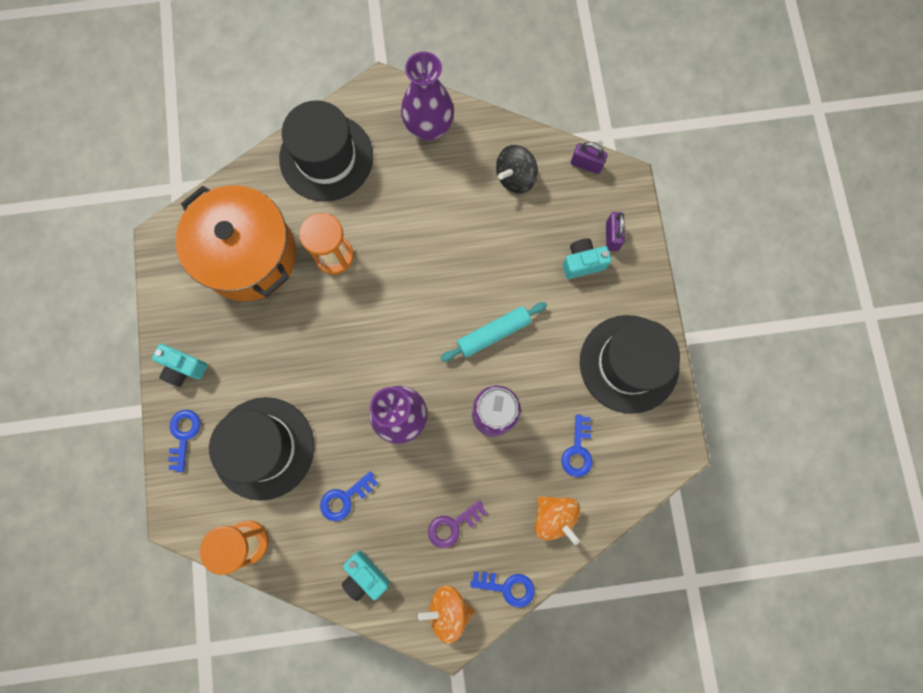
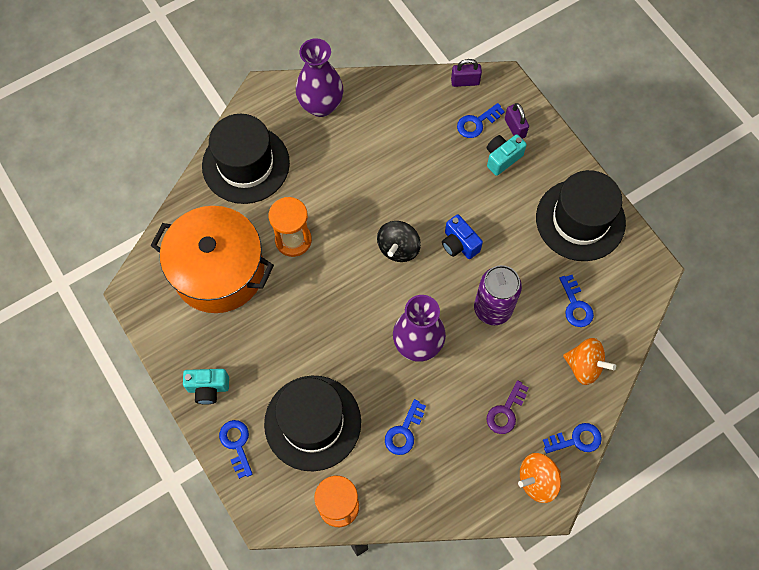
camera: 25 degrees left, 10 degrees down
(365, 576) = (454, 486): turquoise camera -> none
(493, 333) = (459, 244): turquoise rolling pin -> blue camera
(515, 177) = (413, 115): black spinning top -> black spinning top (398, 248)
(575, 214) = (477, 123): none -> blue key

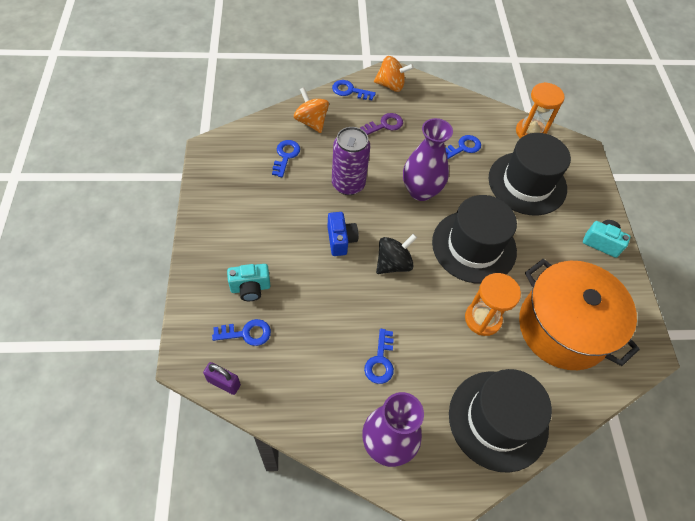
camera: 155 degrees left, 10 degrees down
(236, 444) = (590, 197): blue key -> blue key (380, 361)
(515, 128) = (216, 308): purple padlock -> none
(580, 220) = (230, 206): black hat -> black hat (474, 246)

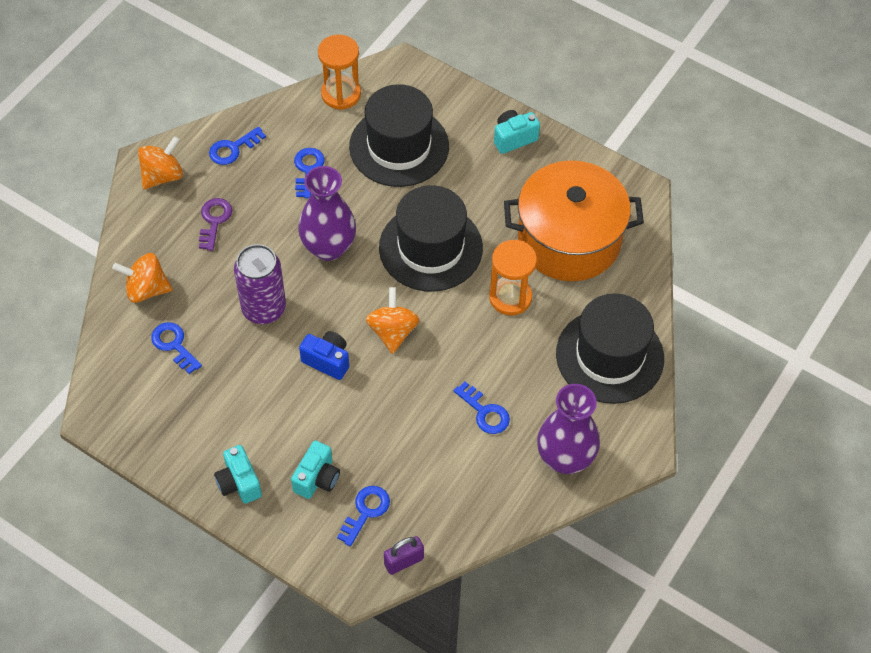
camera: 50 degrees left, 0 degrees up
(216, 246) = (239, 483): none -> turquoise camera
(350, 91) = (134, 222): blue key -> blue key (233, 149)
(393, 263) = (392, 331): black spinning top -> orange spinning top

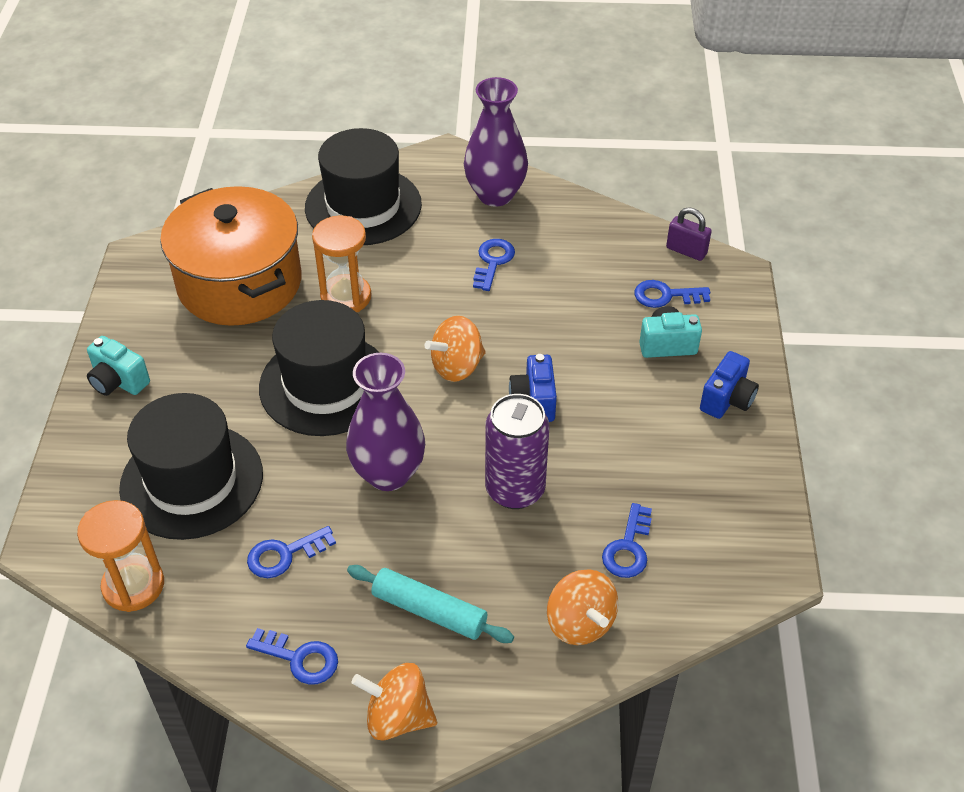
camera: 120 degrees left, 10 degrees down
(214, 220) = (429, 611): purple key -> turquoise rolling pin
(239, 483) = (727, 400): turquoise camera -> blue camera

